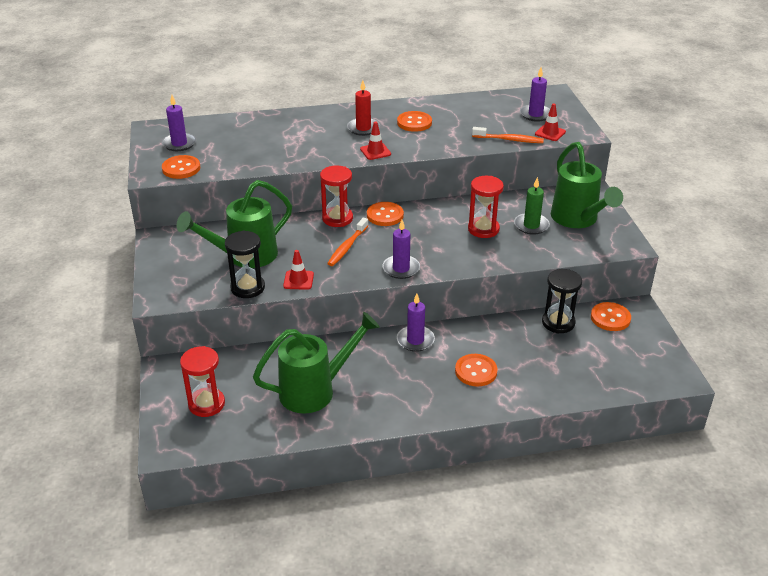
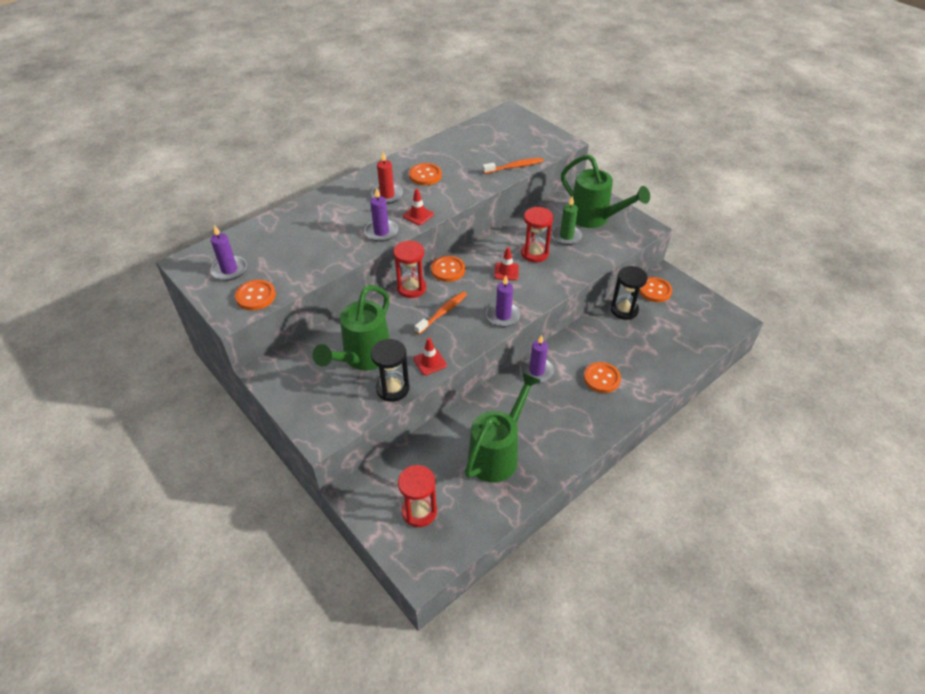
camera: 30 degrees left, 10 degrees up
(347, 247) = (443, 312): orange toothbrush -> orange toothbrush turned 135 degrees counterclockwise
(535, 114) = (513, 136): purple candle -> purple candle (381, 232)
(550, 133) = (539, 150): red traffic cone -> red traffic cone (506, 271)

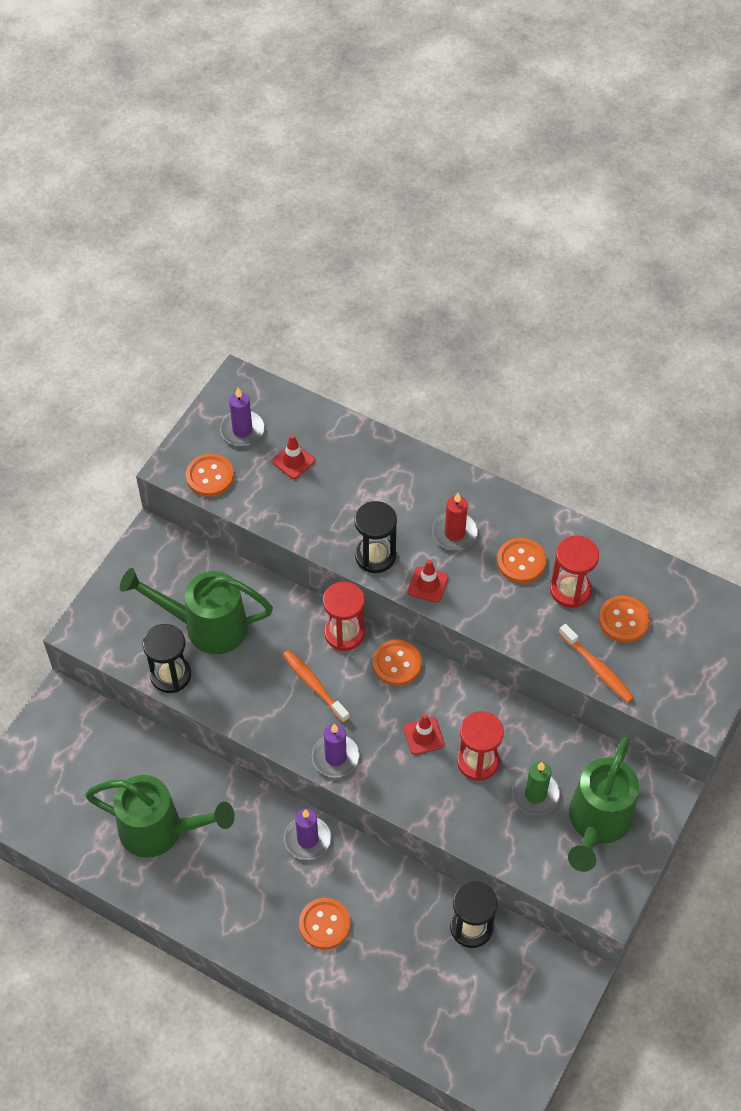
camera: 70 degrees right, 10 degrees up
(381, 232) = (375, 556): purple candle -> black hourglass
(419, 511) = (58, 773): red hourglass -> red hourglass (570, 590)
(430, 362) = (225, 699): red traffic cone -> red traffic cone (293, 461)
(443, 312) = (314, 685): orange toothbrush -> orange toothbrush turned 150 degrees counterclockwise
(655, 291) = (533, 964): orange button -> orange button (623, 620)

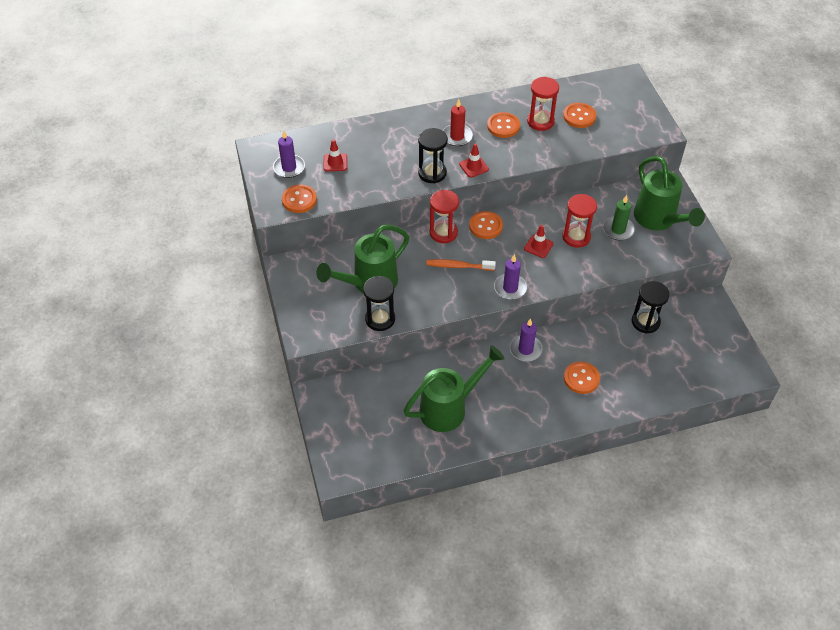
camera: 45 degrees left, 5 degrees down
(597, 668) = (594, 143): orange toothbrush -> none

